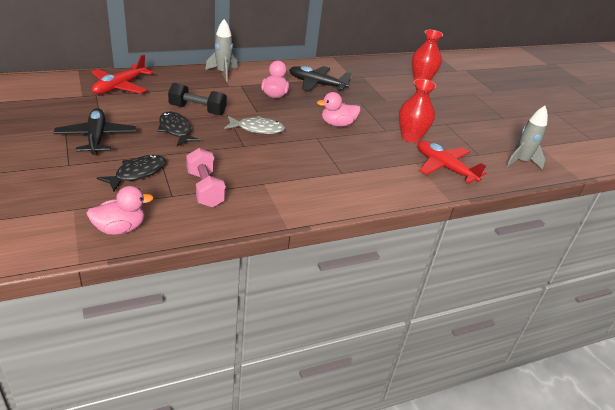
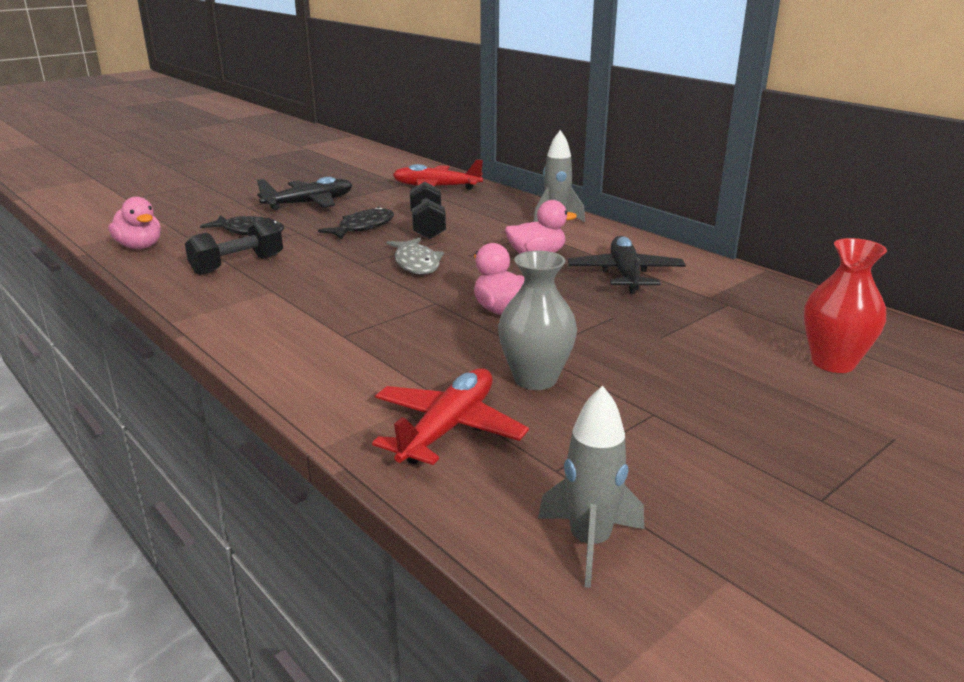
camera: 75 degrees right, 10 degrees down
(205, 189) = (237, 265): pink dumbbell -> black dumbbell
(410, 137) = (535, 379): red vase -> grey vase

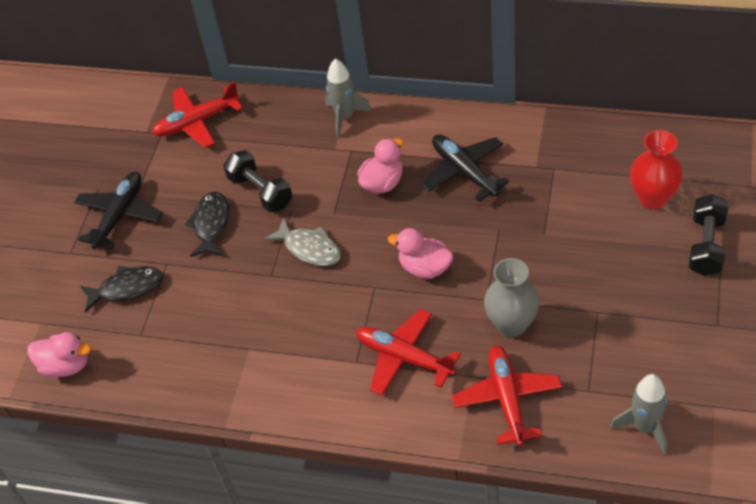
camera: 30 degrees left, 25 degrees up
(237, 265) = (179, 336): black dumbbell -> black dumbbell (706, 245)
(390, 352) = (404, 357): none -> red plane

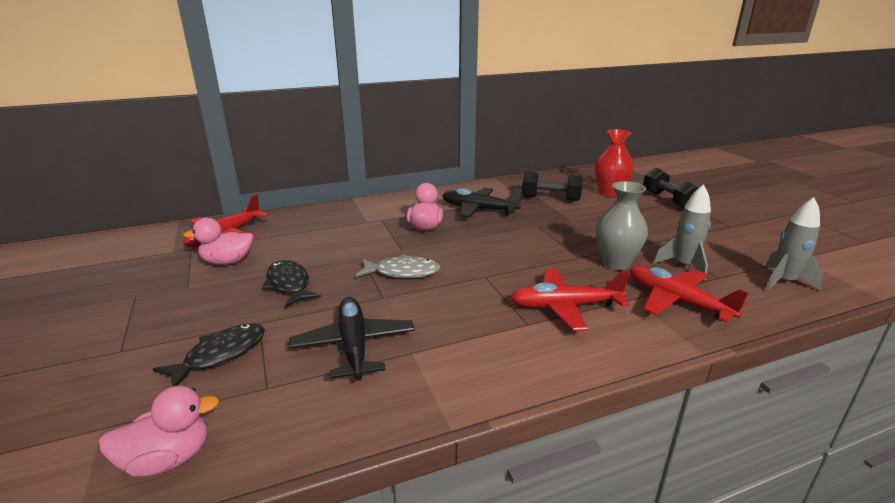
camera: 40 degrees left, 25 degrees down
(120, 215) = (175, 306): black plane -> black plane (353, 345)
(260, 191) = (322, 255): black dumbbell -> black dumbbell (550, 198)
(345, 117) = (360, 208): grey rocket -> grey rocket (683, 266)
(425, 268) = (512, 255): pink duck -> pink duck (227, 262)

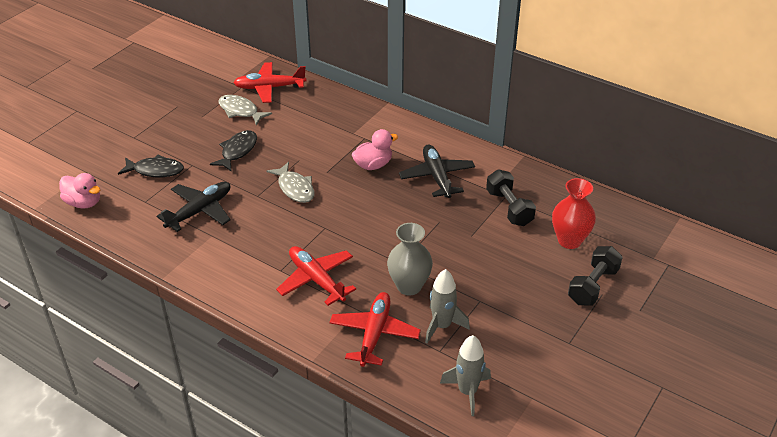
camera: 55 degrees right, 15 degrees up
(227, 262) = (240, 111): pink duck -> grey fish

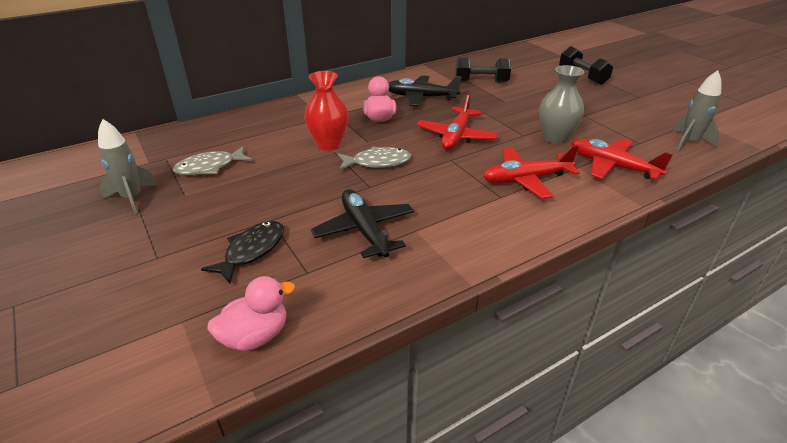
camera: 65 degrees left, 5 degrees down
(237, 151) = (280, 183): black fish -> none
(269, 88) = (193, 143): red plane -> red plane (456, 136)
(442, 326) = (609, 135): grey rocket -> grey rocket (132, 198)
(569, 240) = (531, 72): red vase -> red vase (329, 144)

